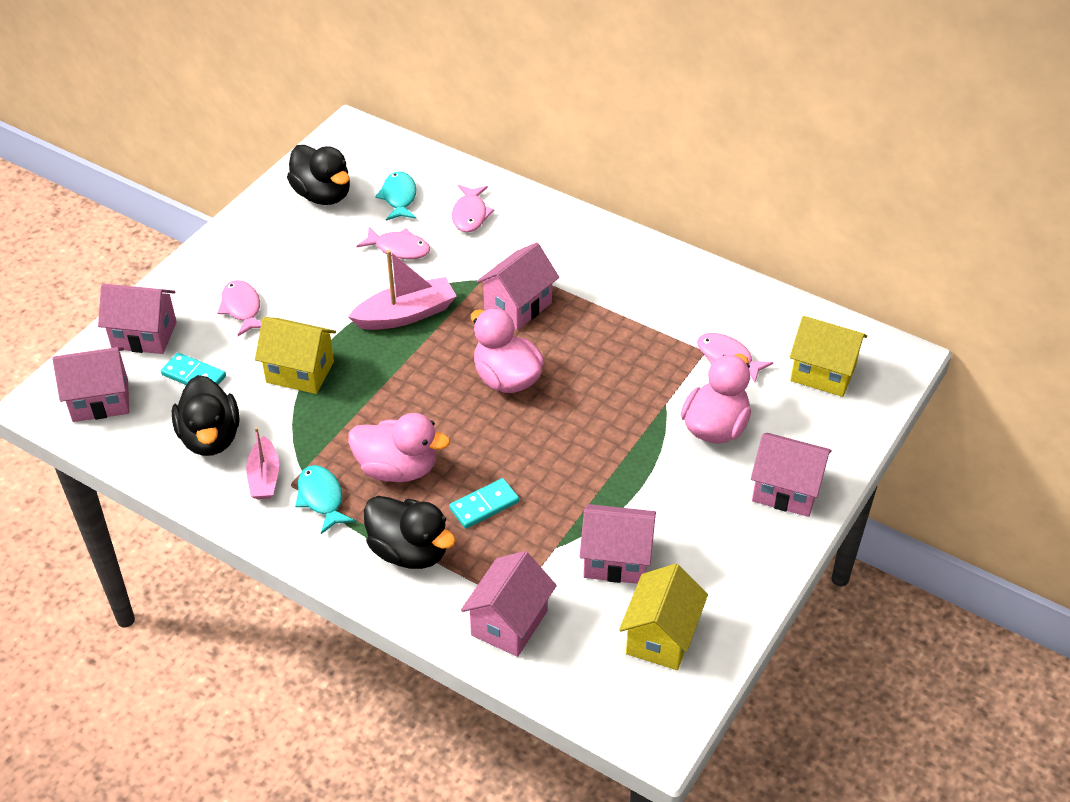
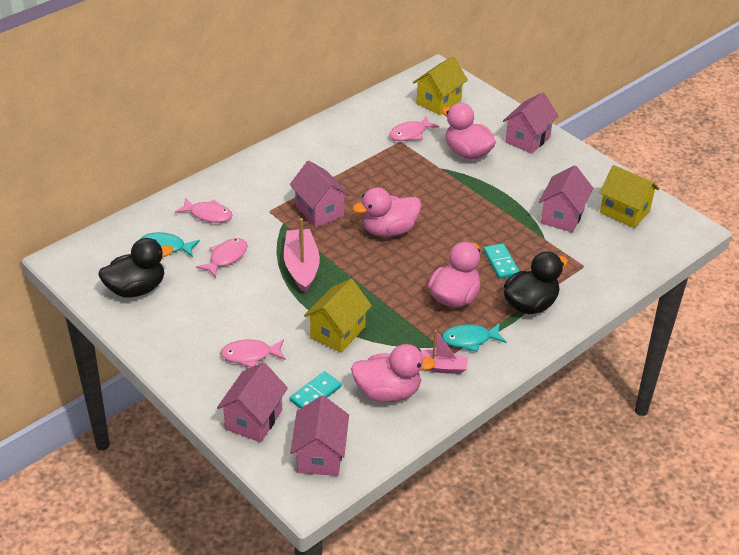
camera: 75 degrees left, 5 degrees down
(210, 438) = (388, 392): black duck -> pink duck
(509, 623) = (600, 270): pink house -> none

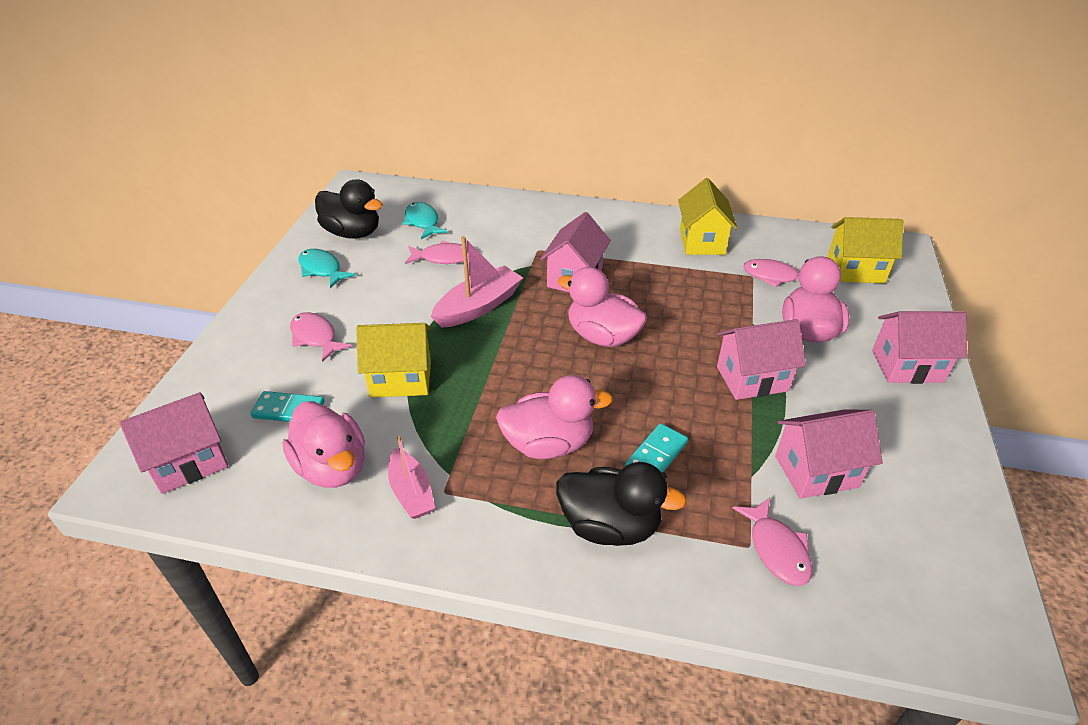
camera: 55 degrees right, 0 degrees up
(208, 215) = (491, 221): pink fish -> pink fish (776, 549)
(254, 419) = (219, 385): pink house -> pink house (752, 379)
(470, 340) = (485, 497): turquoise fish -> turquoise fish (322, 269)
(624, 212) = (917, 536): yellow house -> yellow house (702, 242)

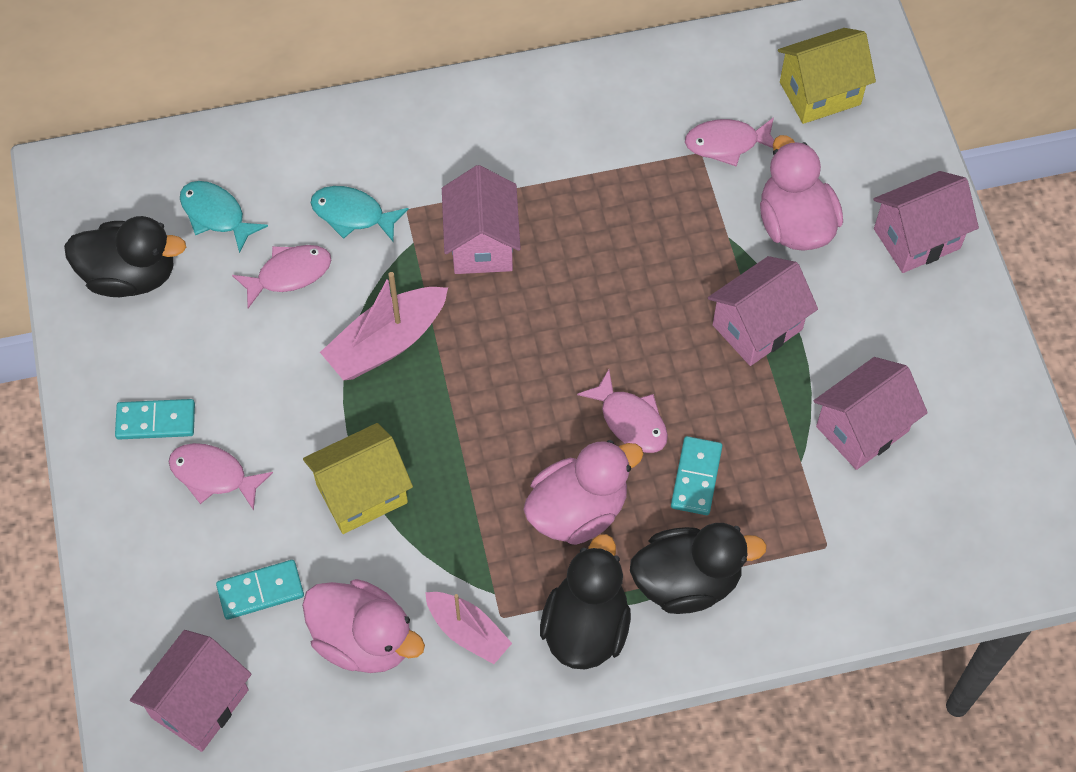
camera: 25 degrees left, 20 degrees up
(306, 300) = (156, 421): none -> turquoise domino
(322, 269) = (137, 360): turquoise fish -> turquoise fish (352, 214)
(478, 306) = (387, 343): pink boat -> pink boat turned 150 degrees counterclockwise
(506, 526) = (586, 627): none -> black duck
(602, 336) = (563, 331): pink duck -> none
(702, 242) = (614, 110): yellow house -> none
(776, 549) = (852, 538): pink fish -> pink fish (630, 420)

